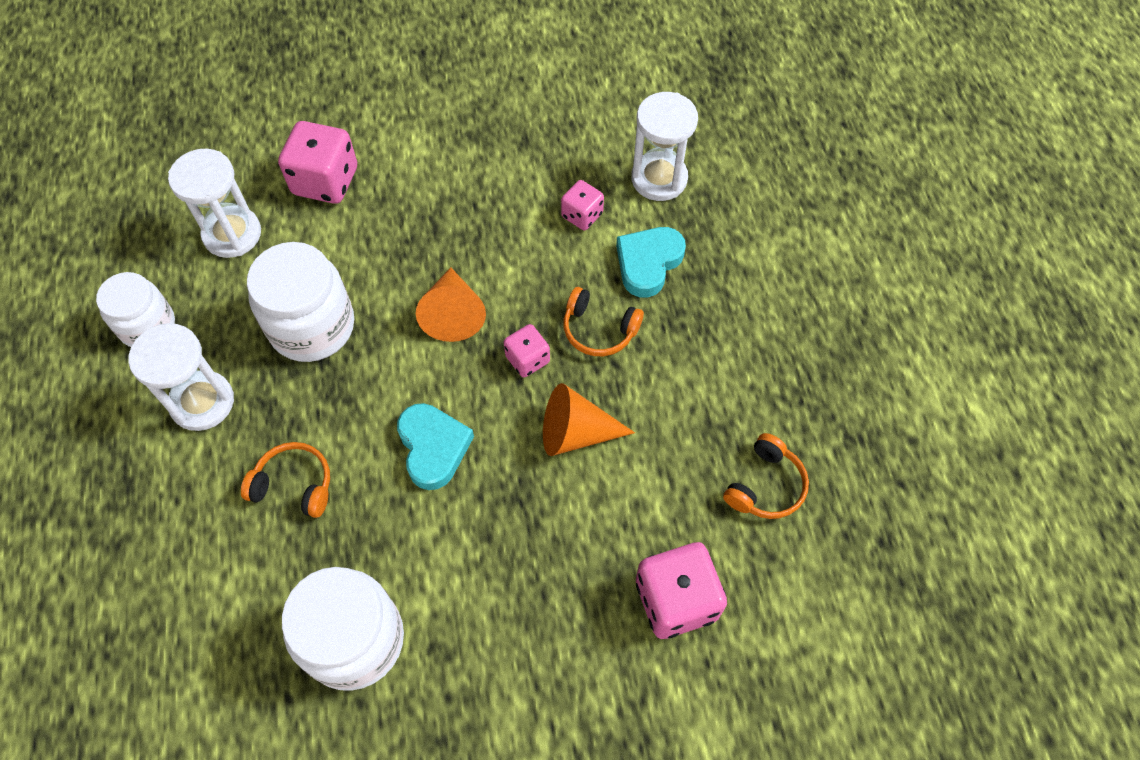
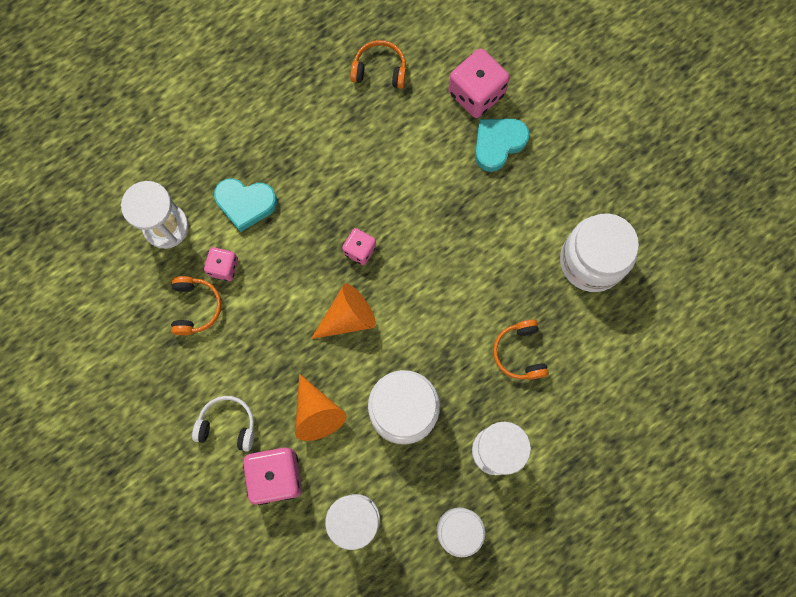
camera: 115 degrees left, 15 degrees up
(406, 159) = (227, 424): none -> white headphones
(433, 447) = (452, 278): turquoise heart -> turquoise heart (498, 144)
(575, 433) = (398, 195): orange cone -> orange cone (317, 413)
(599, 330) = (315, 214): orange headphones -> orange headphones (196, 307)

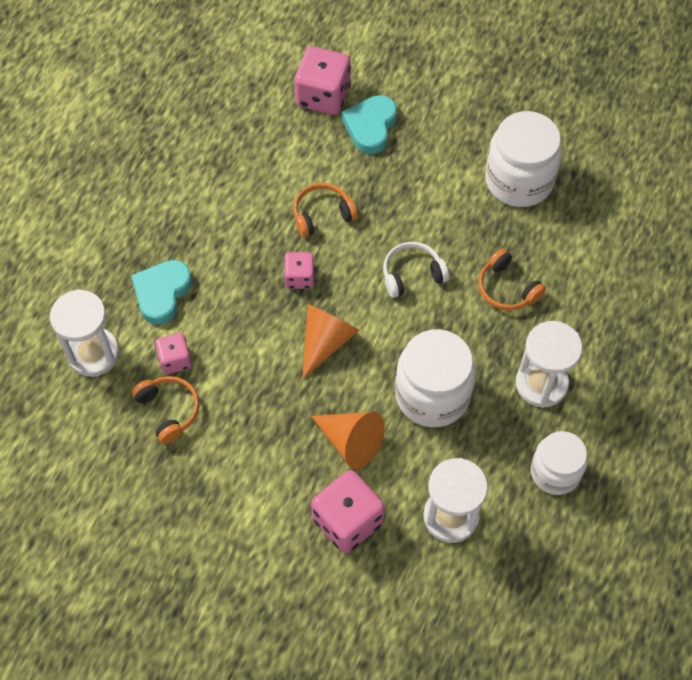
camera: 30 degrees left, 15 degrees down
(227, 424) = (269, 500): white headphones -> white headphones (412, 274)
(245, 204) = (162, 293): turquoise heart -> turquoise heart turned 135 degrees clockwise
(379, 70) = (220, 118): orange headphones -> orange headphones (322, 214)

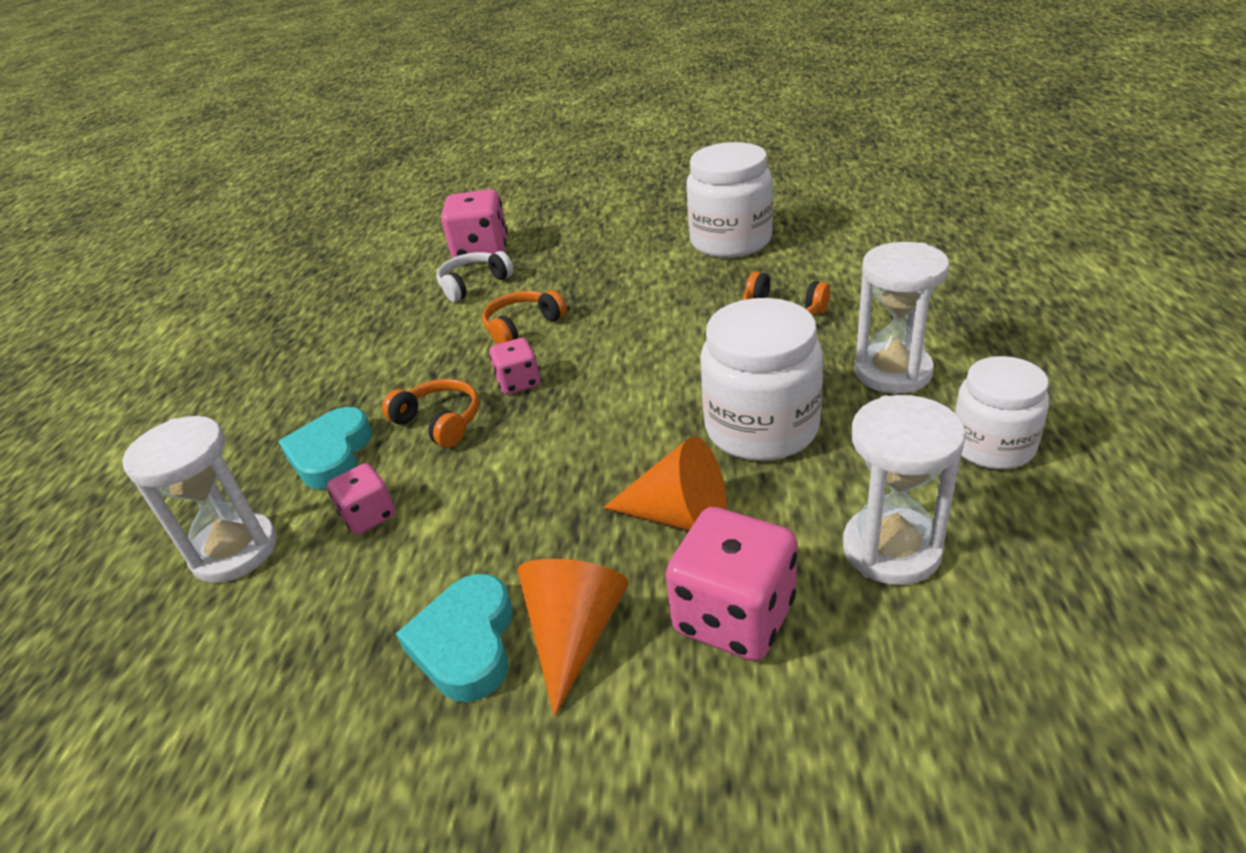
camera: 15 degrees left, 25 degrees down
(169, 410) = (375, 578): orange headphones -> orange headphones (440, 422)
(326, 341) = (583, 426): orange cone -> orange cone (574, 634)
(370, 127) = (545, 255): turquoise heart -> turquoise heart (466, 643)
(412, 274) = (660, 337): white headphones -> white headphones (473, 284)

